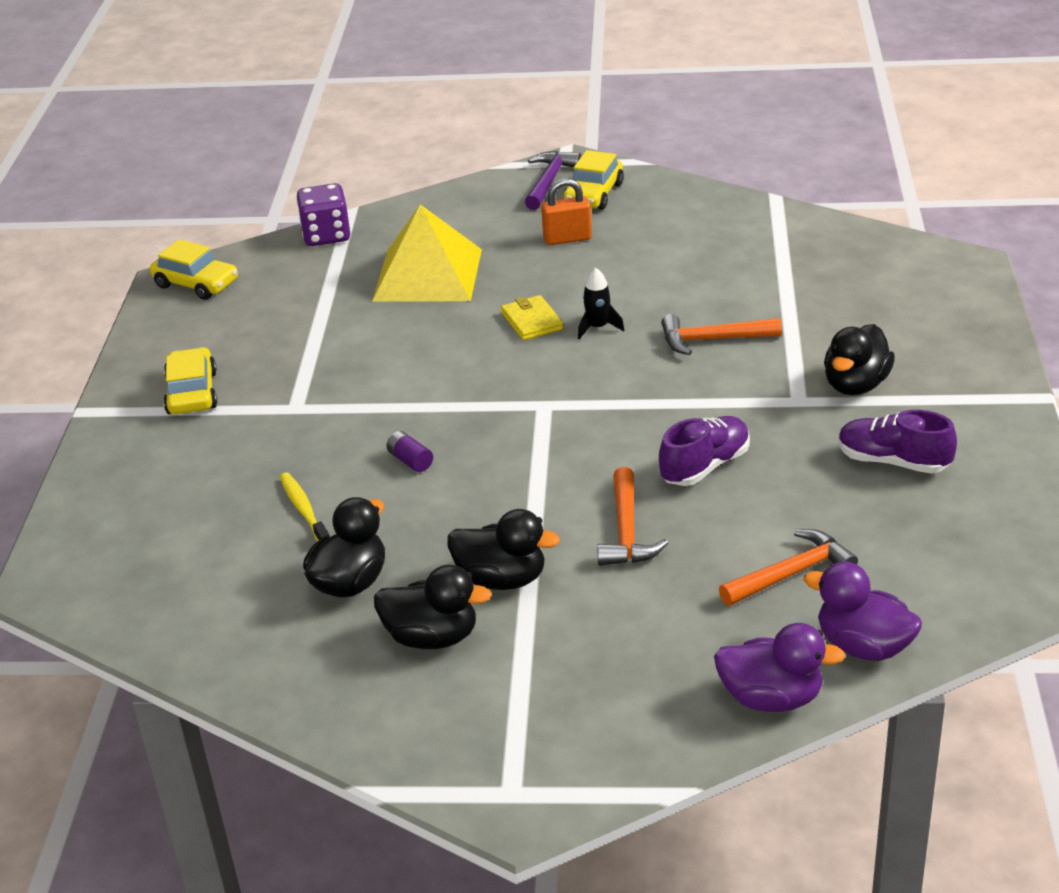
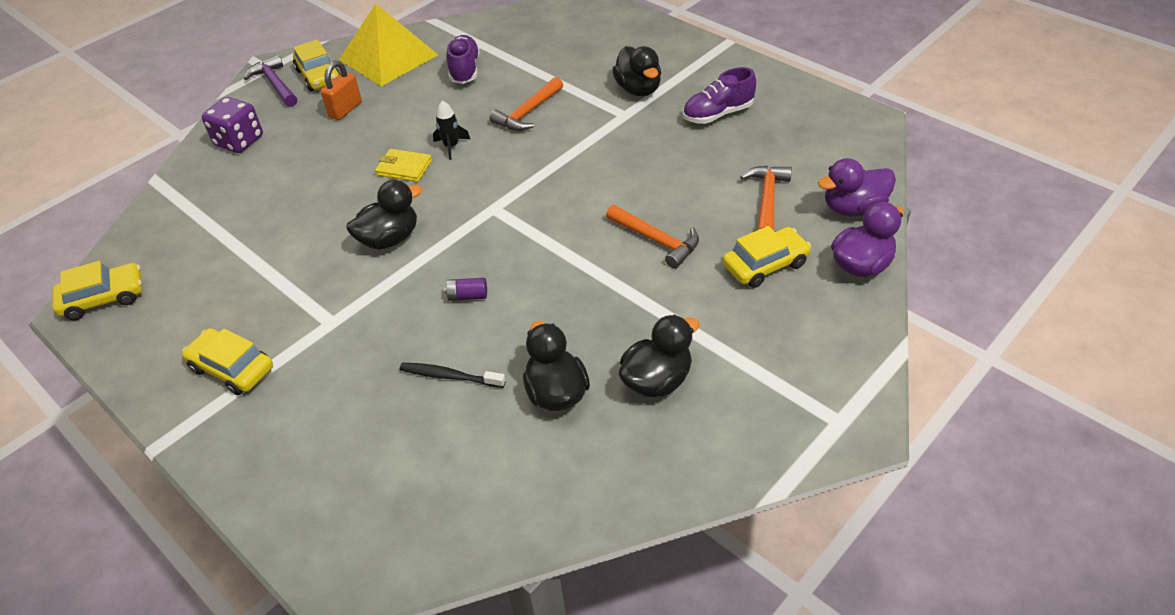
camera: 50 degrees left, 10 degrees up
(304, 510) = (449, 376): yellow toothbrush -> black toothbrush
(326, 235) = (162, 205): purple dice -> purple dice (239, 141)
(427, 274) = (284, 184): yellow pyramid -> yellow pyramid (388, 57)
(502, 579) = (637, 317): black duck -> black duck (389, 239)
(682, 625) = (765, 265): none -> yellow car
(705, 466) = (636, 179): purple shoe -> purple shoe (464, 70)

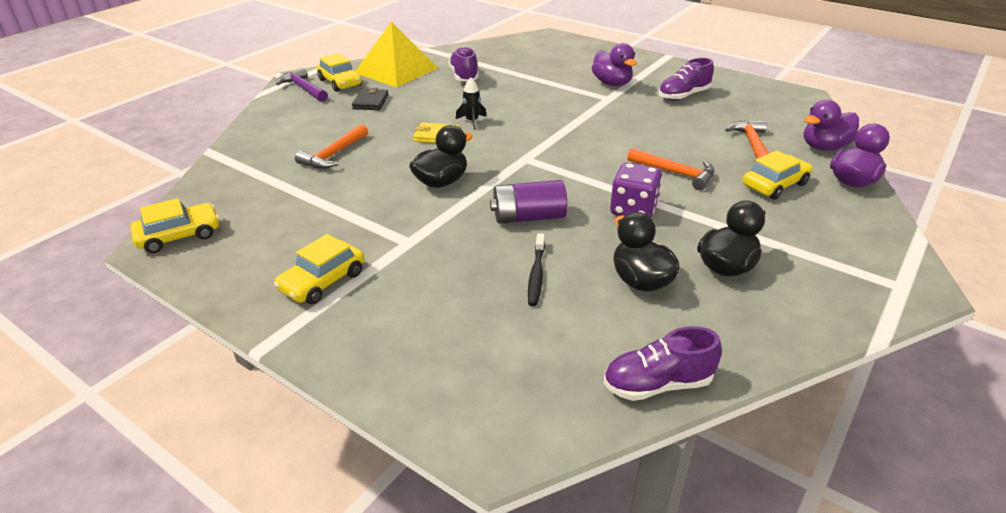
camera: 10 degrees left, 10 degrees down
(232, 368) = (323, 281): yellow car -> yellow car turned 75 degrees counterclockwise
(239, 141) = (282, 124): purple dice -> purple dice (633, 210)
(345, 109) = (371, 102): orange padlock -> black wallet
(449, 376) = (536, 275): black toothbrush -> black toothbrush turned 90 degrees counterclockwise
(468, 296) = (528, 217): purple battery -> purple battery, size x1.98
(522, 523) = (657, 384): none -> purple shoe
(528, 112) = (528, 99): orange hammer -> orange hammer (333, 155)
(638, 89) = (612, 83): black duck -> purple duck

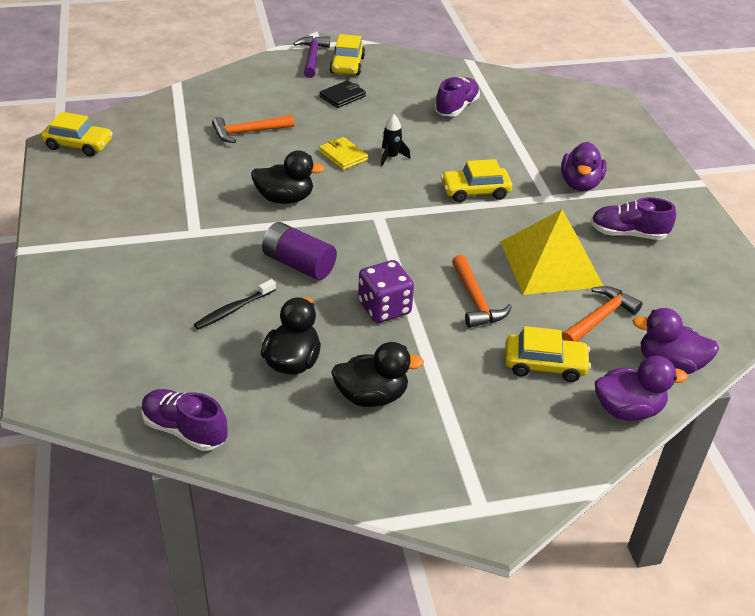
camera: 40 degrees right, 5 degrees up
(323, 281) = (108, 228): yellow car -> yellow car (475, 191)
(396, 70) = (409, 73): yellow pyramid -> yellow pyramid (550, 263)

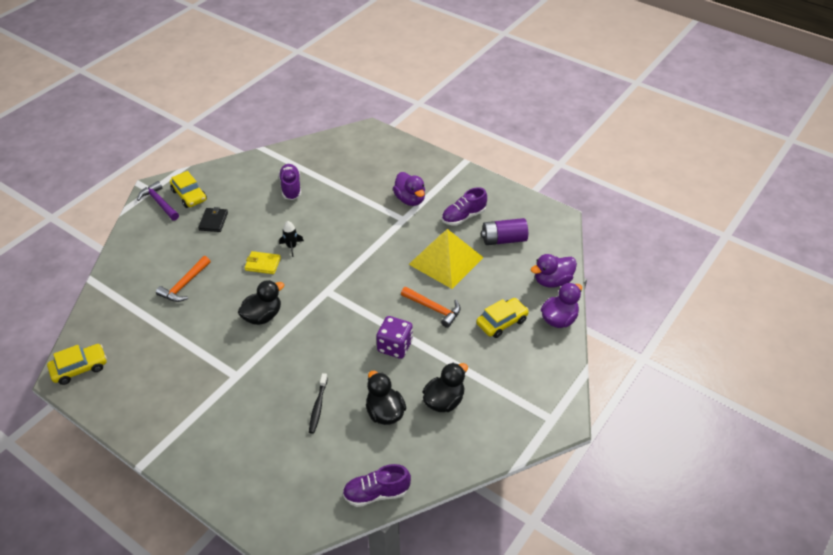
camera: 40 degrees left, 5 degrees up
(299, 264) = (320, 353): purple battery -> purple battery (503, 240)
(475, 191) = (362, 240): yellow car -> none
(599, 318) = (499, 277): orange hammer -> none

